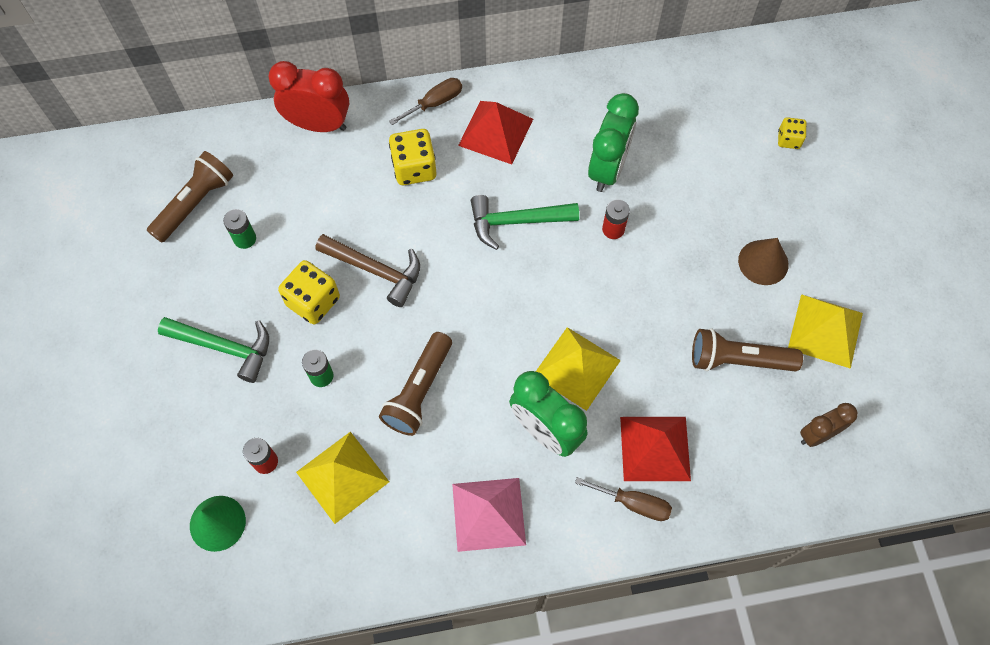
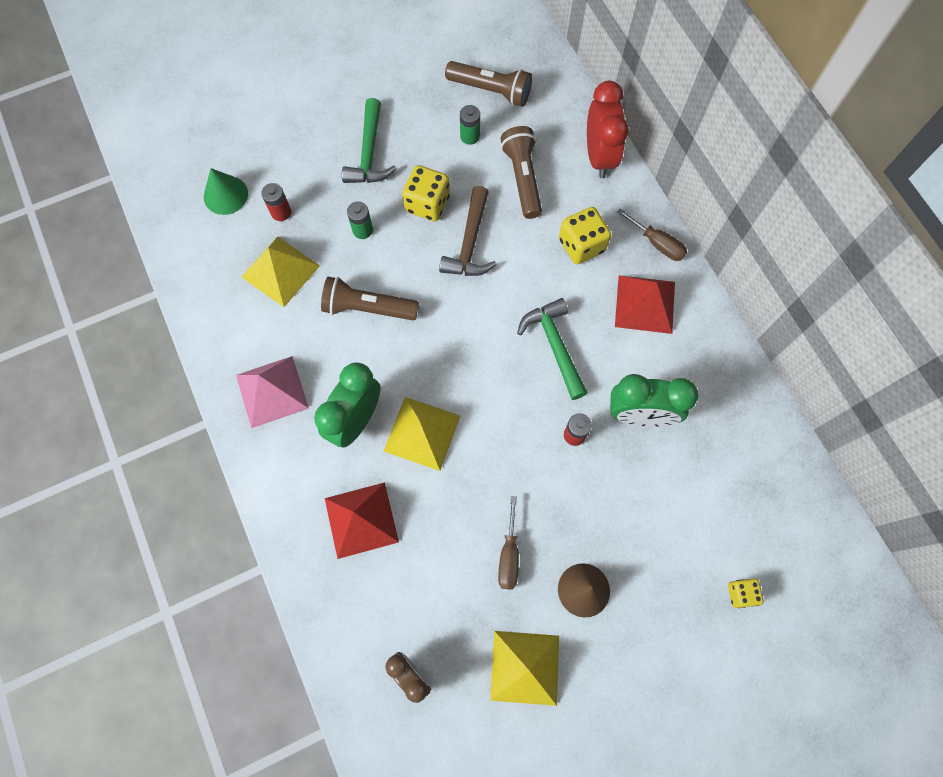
camera: 75 degrees right, 5 degrees up
(633, 503) = (305, 511): brown screwdriver -> brown screwdriver (509, 555)
(738, 360) = (469, 582): brown flashlight -> brown flashlight (522, 178)

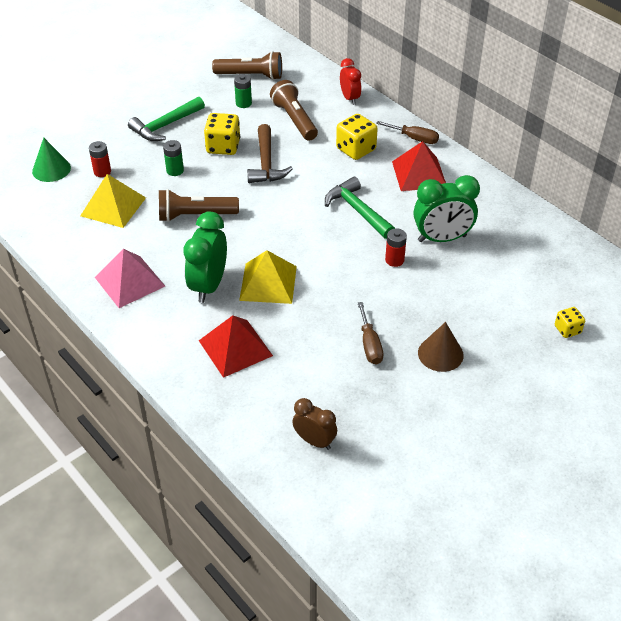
camera: 15 degrees left, 25 degrees down
(369, 153) = (165, 126): green hammer -> green hammer turned 60 degrees clockwise
(525, 667) = (411, 414): yellow pyramid -> none
(599, 156) = (350, 98): red clock -> red clock, size x0.61

